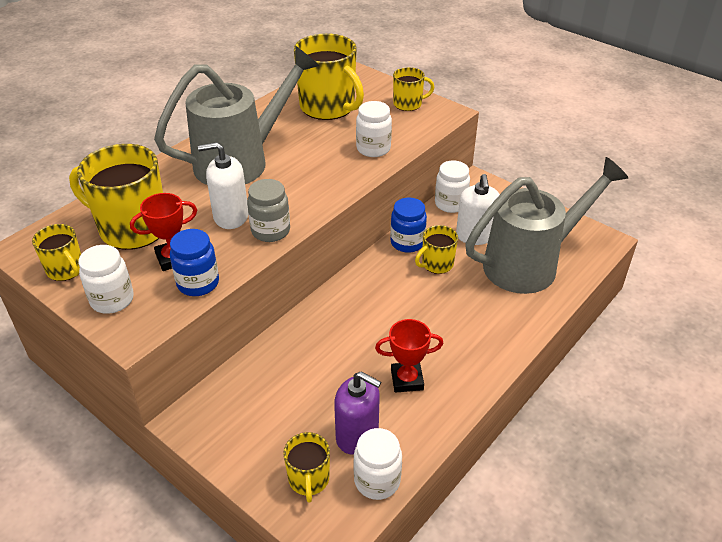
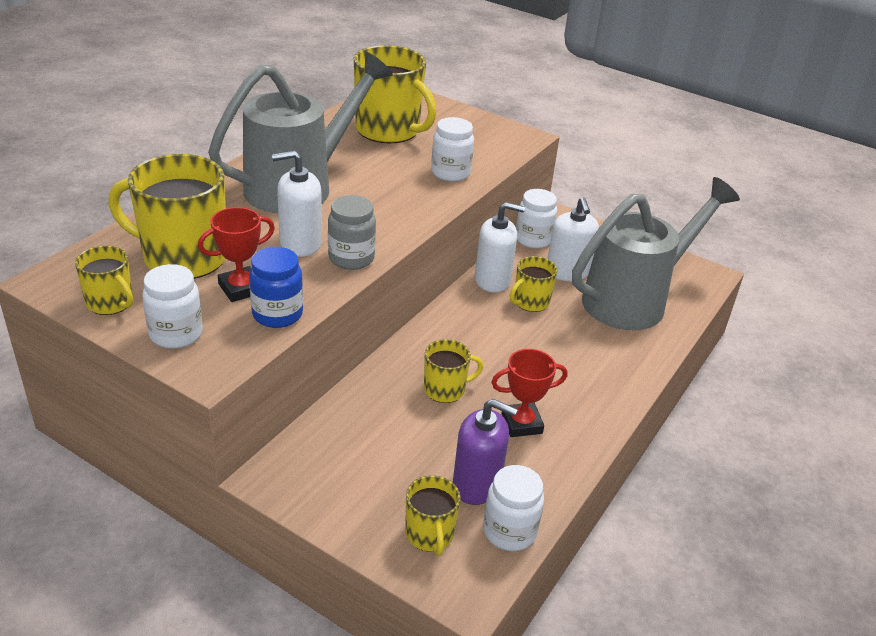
camera: 10 degrees left, 5 degrees down
(407, 242) = (492, 280): blue jar -> white soap dispenser
(408, 104) = (479, 128): yellow mug -> yellow mug (445, 389)

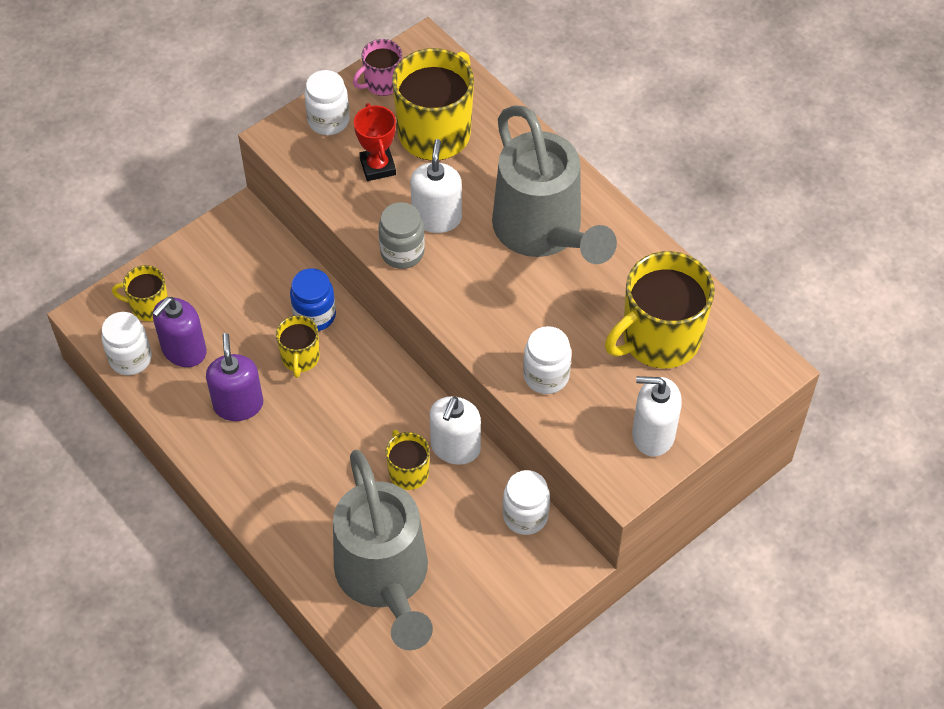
camera: 110 degrees right, 20 degrees up
(110, 303) = (382, 83): yellow mug -> pink mug
(277, 314) = (334, 187): blue jar -> blue jar (314, 315)
(521, 423) = (238, 404): red trophy -> purple soap dispenser
(567, 272) = (452, 529): white soap dispenser -> white soap dispenser (653, 434)

